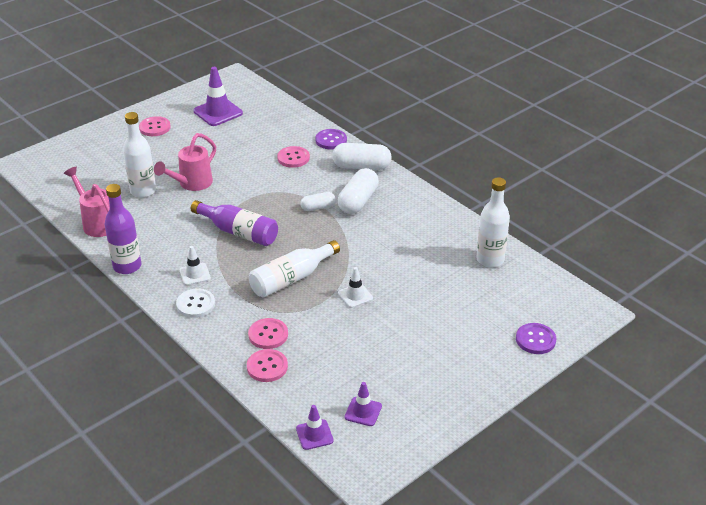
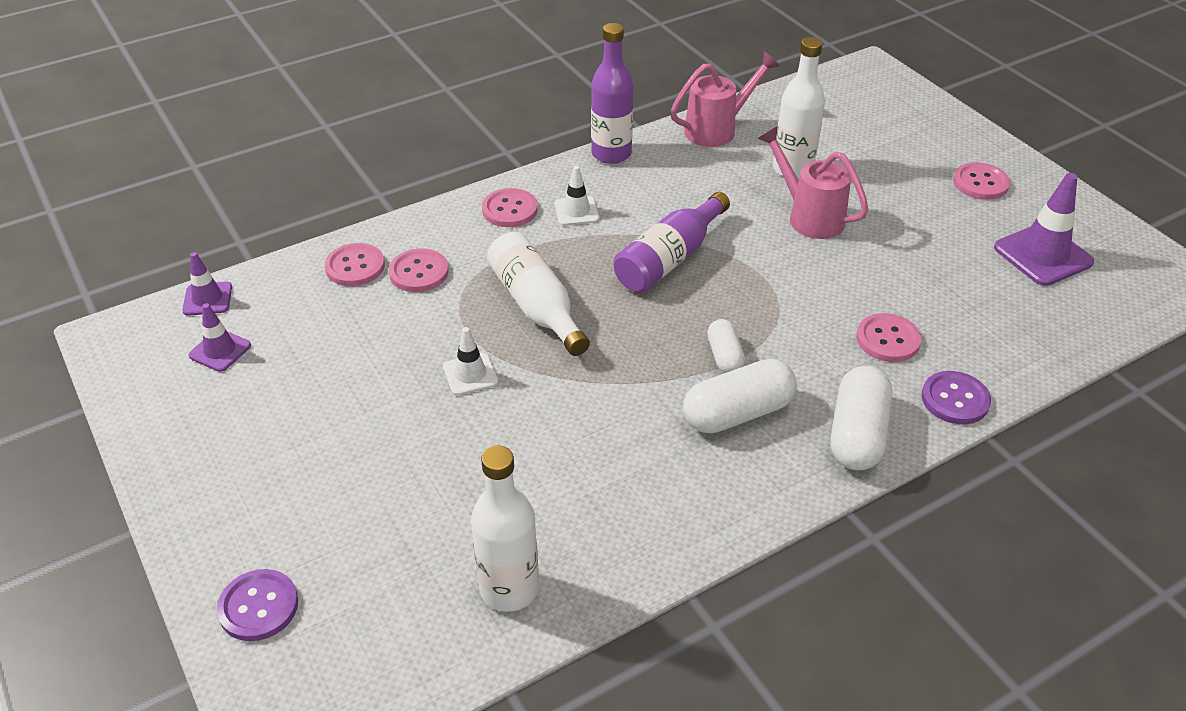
camera: 100 degrees right, 5 degrees up
(195, 304) = (510, 210): white button -> pink button
(358, 201) = (737, 413): white capsule -> white capsule turned 60 degrees counterclockwise

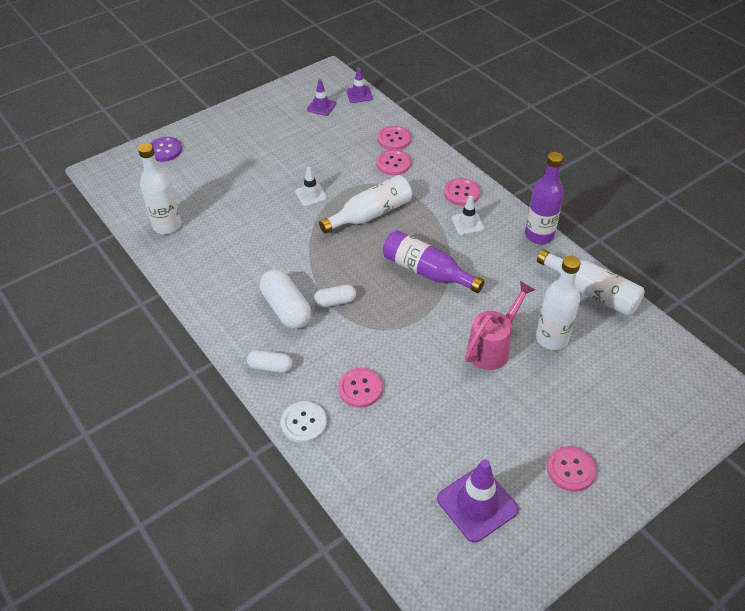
camera: 85 degrees right, 5 degrees up
(717, 129) = (591, 292): pink watering can -> white bottle
(857, 434) = (270, 367): white capsule -> white capsule, size x0.58
(955, 399) = (304, 423): purple button -> white button

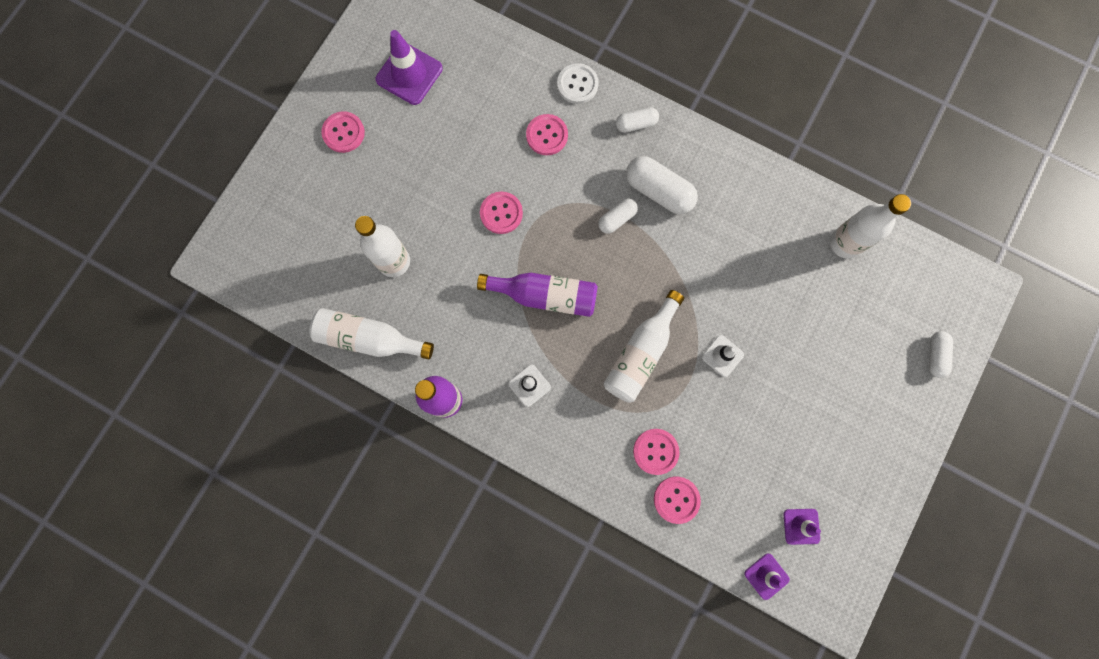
camera: 155 degrees right, 30 degrees up
(165, 150) = (935, 355): purple button -> white capsule
(461, 193) = (554, 433): pink button -> pink button (501, 213)
(492, 348) = (446, 227): pink watering can -> none

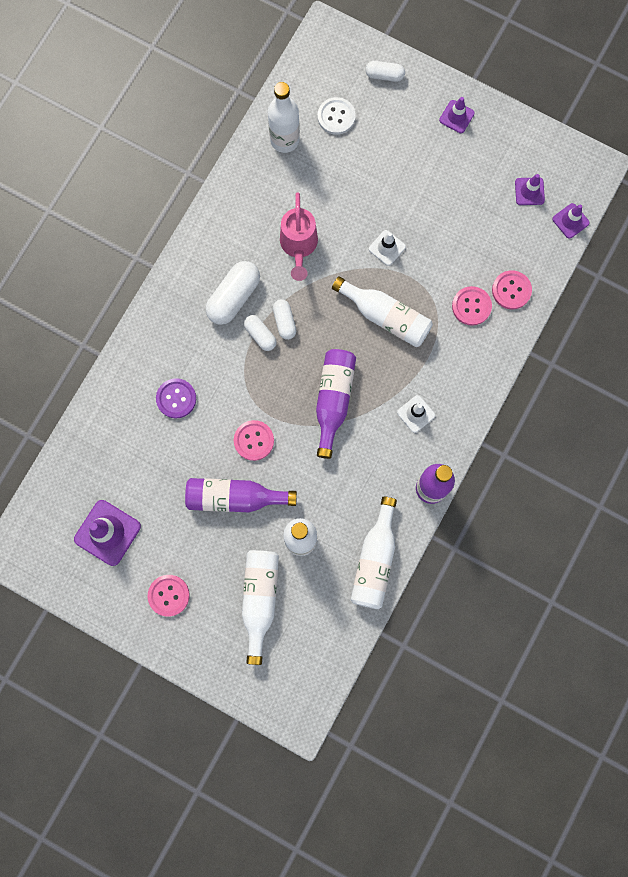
camera: 90 degrees left, 0 degrees up
(334, 221) = (260, 599): none -> white bottle
(441, 195) = (234, 497): none -> purple bottle
(547, 135) = (176, 398): pink button -> purple button
(577, 84) = (124, 370): white button -> white button (336, 117)
(636, 124) = (166, 316): white capsule -> white capsule (284, 322)
(720, 259) = (298, 246): none -> pink watering can
(890, 440) = (456, 117): none -> purple traffic cone

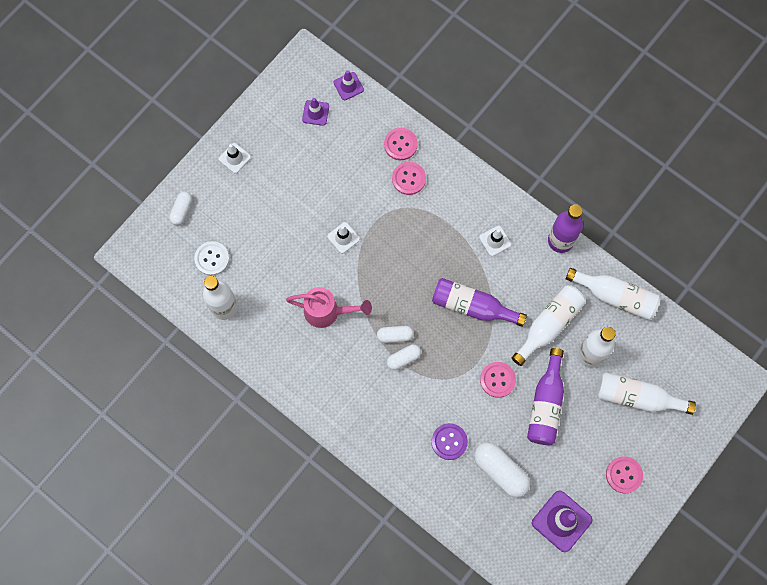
camera: 80 degrees left, 5 degrees down
(234, 297) = (364, 376): white capsule -> white capsule (500, 471)
(386, 317) = (405, 250): white bottle -> white bottle (549, 325)
(456, 117) = (234, 158): purple traffic cone -> white traffic cone

